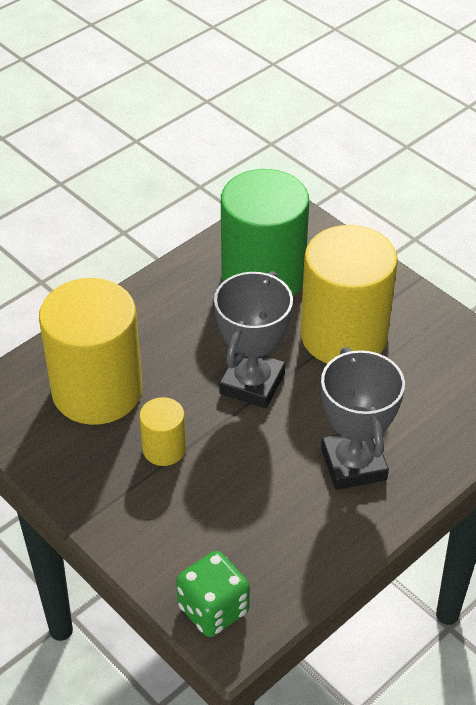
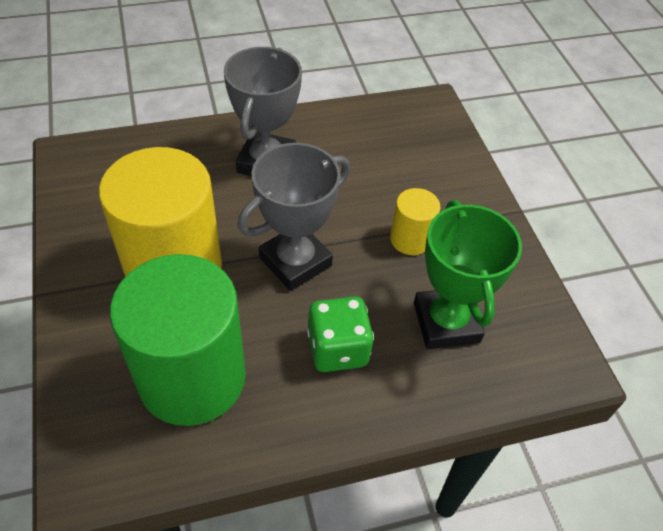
camera: 155 degrees left, 5 degrees up
(97, 391) = (446, 322): yellow cylinder -> green trophy
(213, 609) = (434, 122): green dice -> green dice (338, 349)

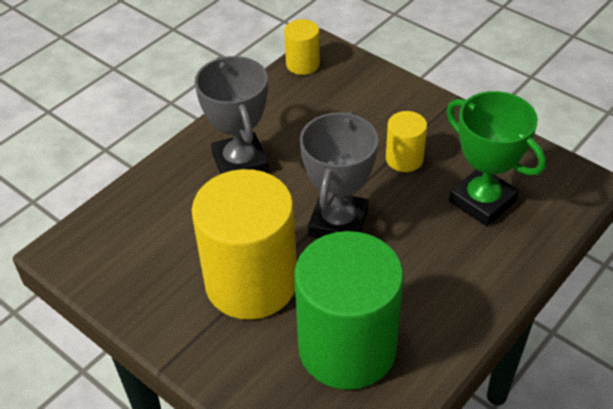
camera: 30 degrees left, 5 degrees down
(338, 349) = (428, 263): green dice -> none
(402, 107) = (302, 64): none -> yellow cylinder

